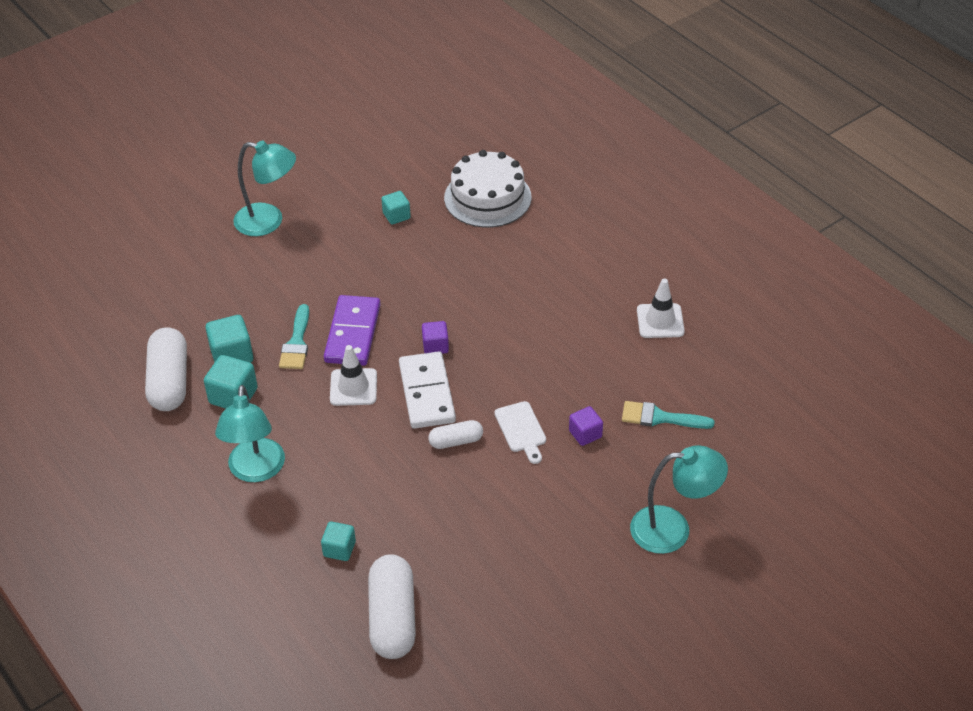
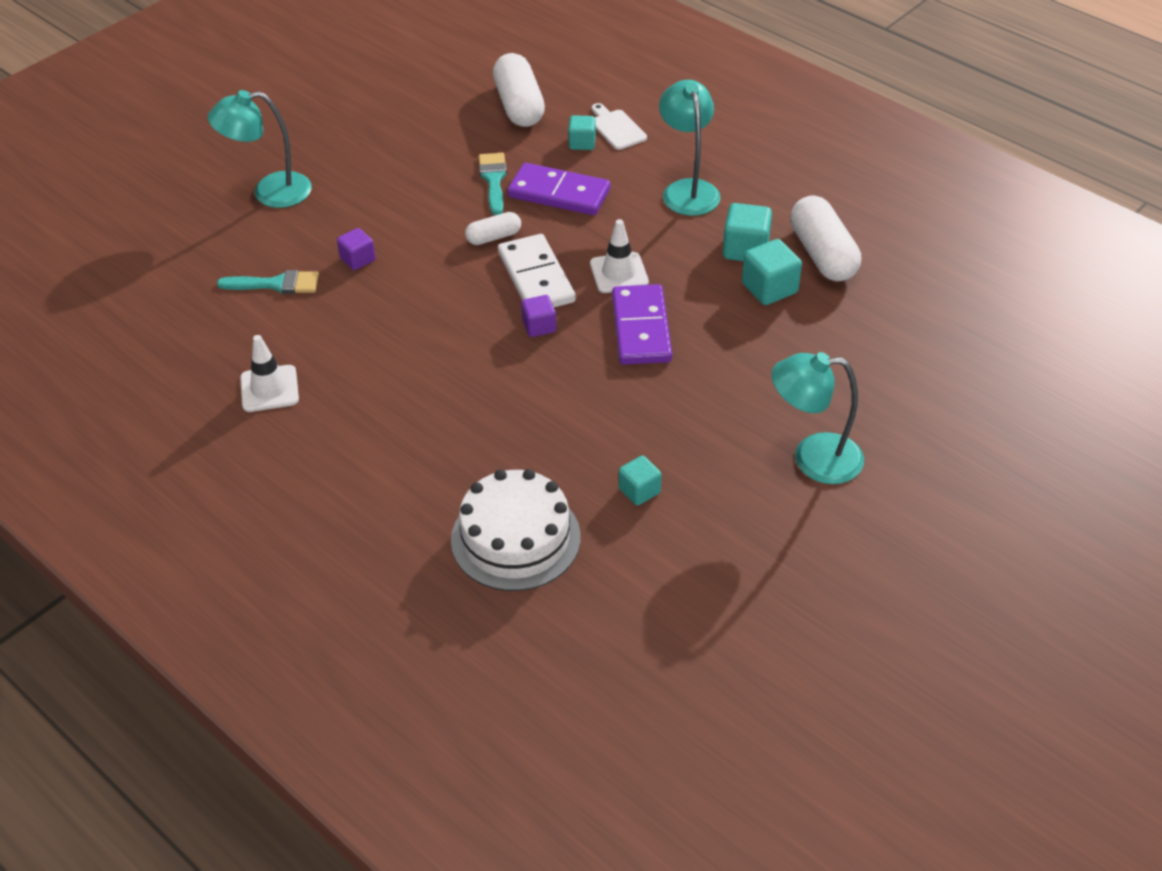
camera: 170 degrees right, 0 degrees up
(296, 343) = (702, 310): turquoise brush -> turquoise brush (493, 180)
(381, 485) = (559, 193): none -> purple domino
(521, 430) = (426, 255): white cutting board -> white cutting board (616, 128)

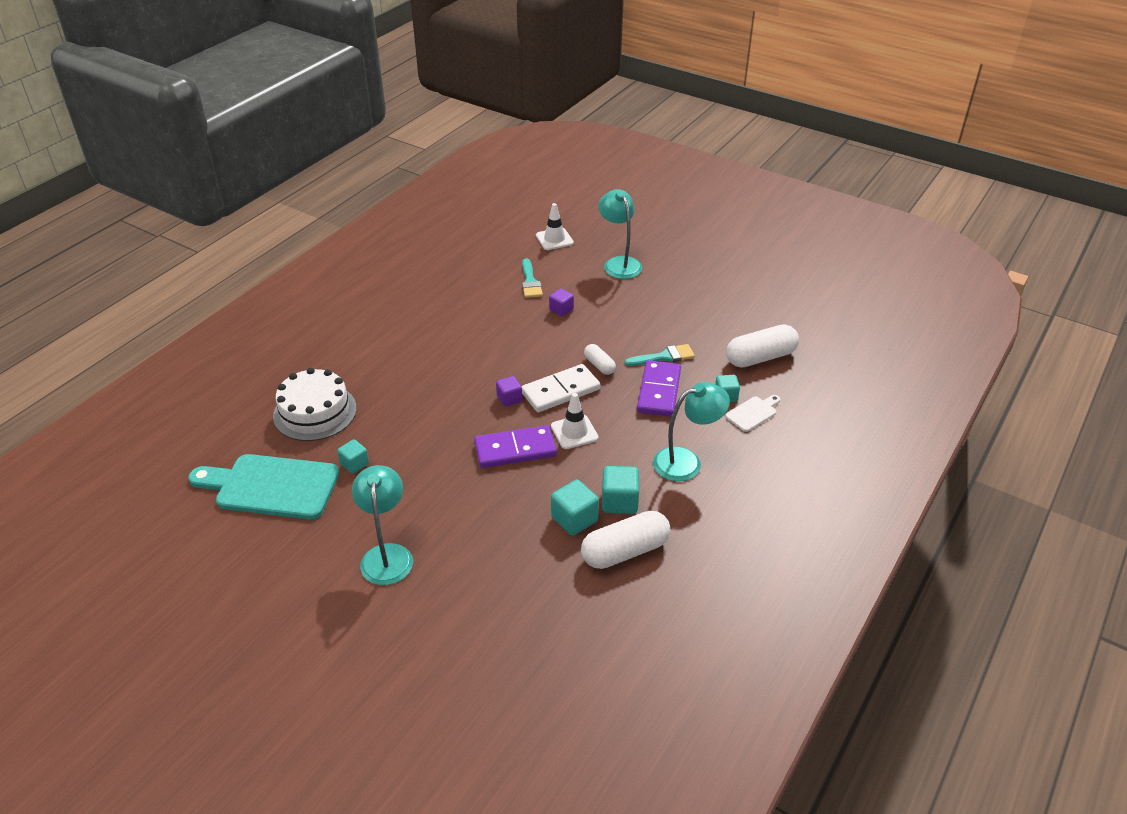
camera: 80 degrees right, 5 degrees down
(269, 389) = (437, 296): white traffic cone -> white traffic cone (554, 239)
(671, 586) = (271, 486): none -> turquoise cutting board

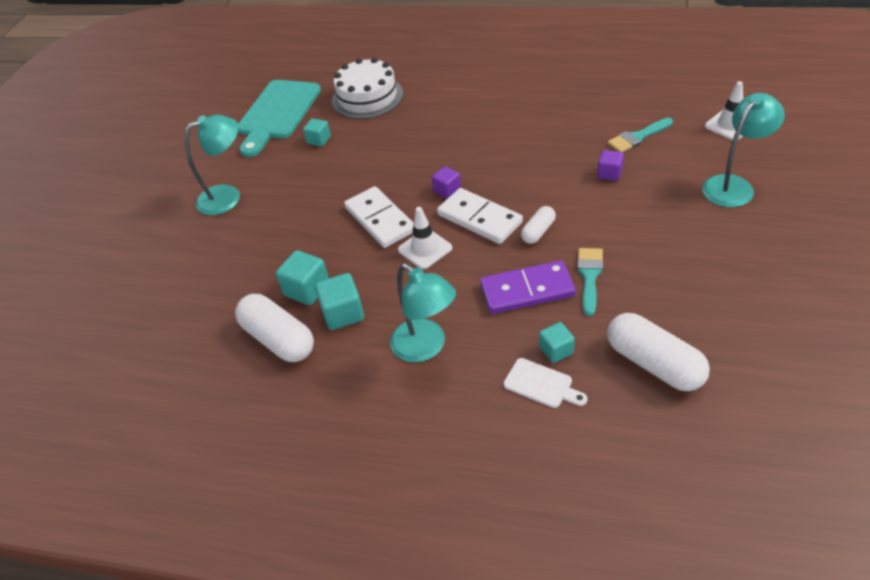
camera: 75 degrees right, 5 degrees up
(271, 486) = (277, 113): turquoise cutting board -> turquoise cutting board turned 150 degrees counterclockwise
(515, 450) = (380, 220): purple domino -> white domino
(664, 357) = (589, 276): turquoise brush -> turquoise brush turned 135 degrees counterclockwise

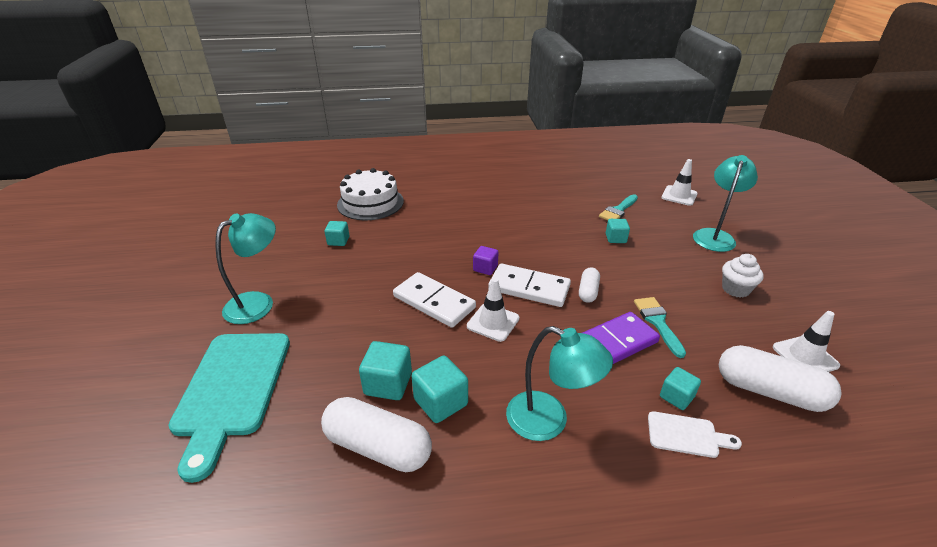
camera: 25 degrees left, 10 degrees down
(277, 113) = (286, 223): turquoise cutting board -> turquoise cutting board (232, 389)
(609, 174) = (615, 238): purple cube -> turquoise cube
(705, 254) = (735, 289): none -> white cupcake
(723, 338) = (805, 356): none -> white traffic cone

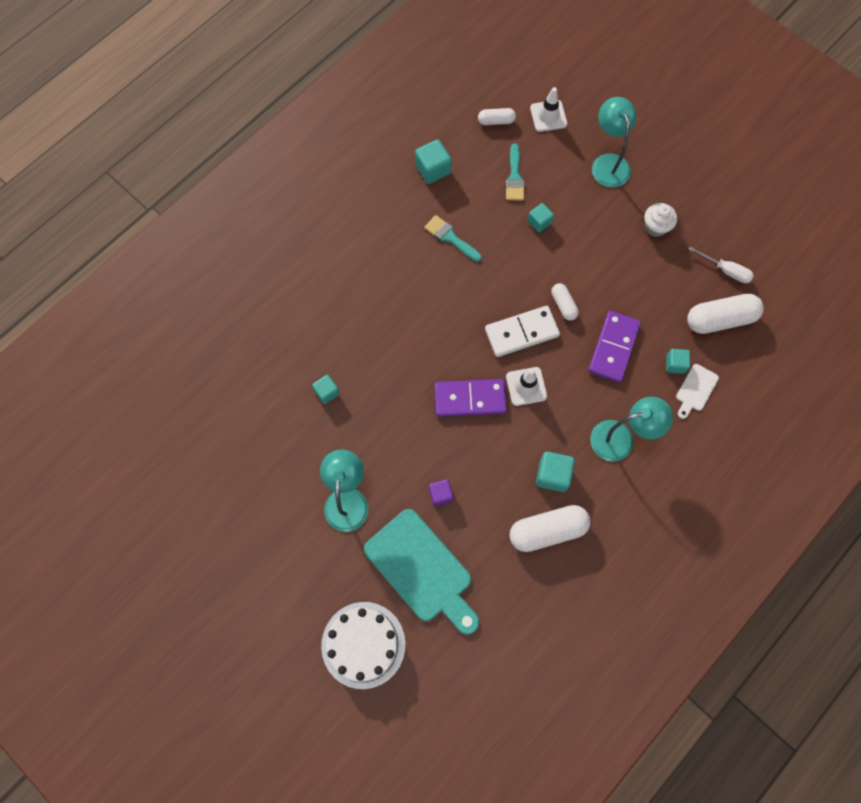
camera: 40 degrees left, 35 degrees up
(370, 203) = (295, 323): white cake -> white cake (363, 644)
(388, 384) = (510, 488): turquoise cube -> turquoise cube (433, 169)
(434, 302) = (470, 399): white domino -> purple domino
(485, 268) = (473, 335): purple cube -> purple cube (440, 494)
(631, 183) = (496, 121): none -> white capsule
(657, 322) = (627, 303): turquoise brush -> turquoise brush (450, 237)
(686, 435) = (695, 390): white cutting board -> white cutting board turned 150 degrees clockwise
(805, 356) = (726, 270): white traffic cone -> white screwdriver

